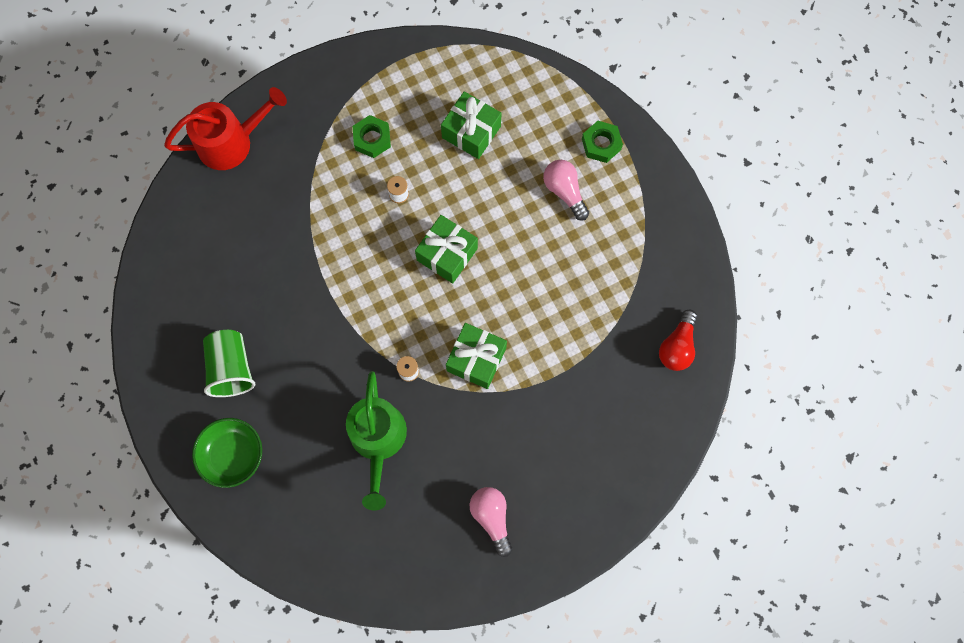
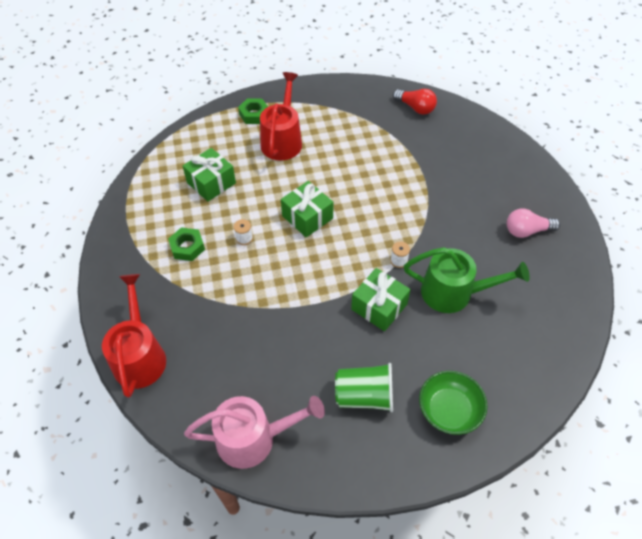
camera: 75 degrees left, 20 degrees down
(168, 275) = (253, 438): none -> pink watering can
(476, 359) = (399, 216): green gift -> green gift (379, 306)
(564, 191) = (282, 140): pink light bulb -> red watering can

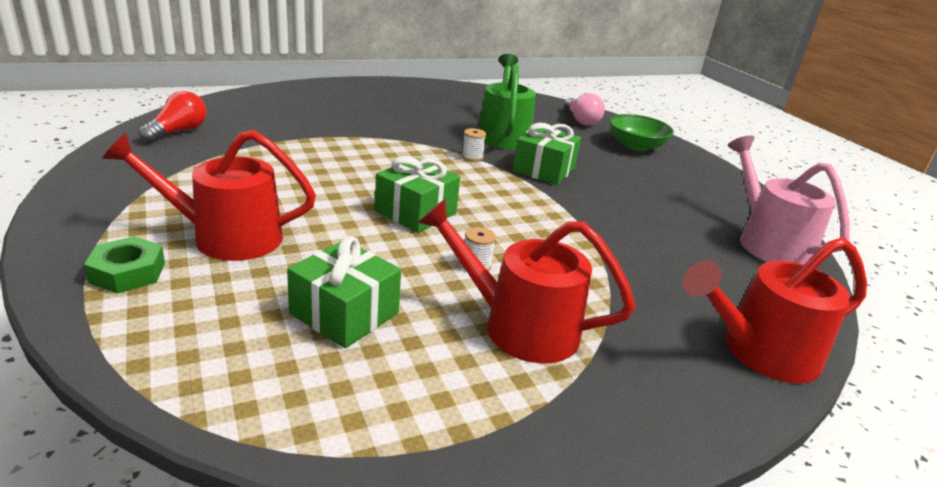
camera: 105 degrees left, 25 degrees down
(187, 247) = (519, 326): green nut -> red watering can
(364, 396) = (658, 181): green cup -> none
(526, 231) = (407, 99): pink light bulb -> pink light bulb (581, 120)

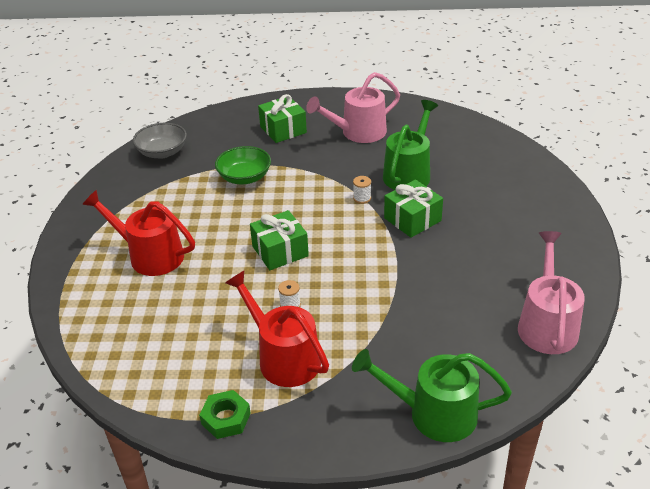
camera: 30 degrees right, 10 degrees up
(128, 272) = (88, 275): green nut -> green nut (226, 418)
(178, 132) = (162, 152): red light bulb -> grey bowl
(344, 313) = (187, 326): green gift -> green gift (283, 130)
(419, 107) = (358, 132): none -> pink watering can
(581, 120) = (500, 159): pink light bulb -> none
(636, 146) = (527, 198): green bowl -> green bowl (244, 177)
(761, 352) = (433, 413): red watering can -> green watering can

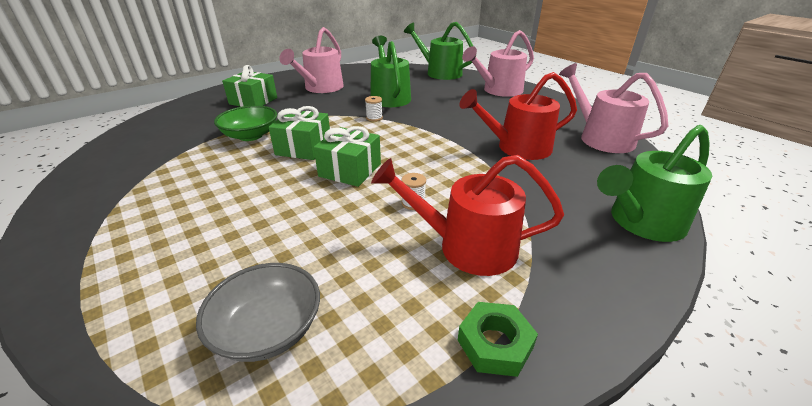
camera: 40 degrees left, 5 degrees down
(150, 255) = (202, 227): red watering can -> red watering can (517, 148)
(162, 152) = (134, 144): grey bowl -> grey bowl (268, 329)
(412, 219) = (429, 117): green gift -> green gift (303, 147)
(512, 153) = (440, 73): none -> green watering can
(540, 211) = (499, 90): none -> pink watering can

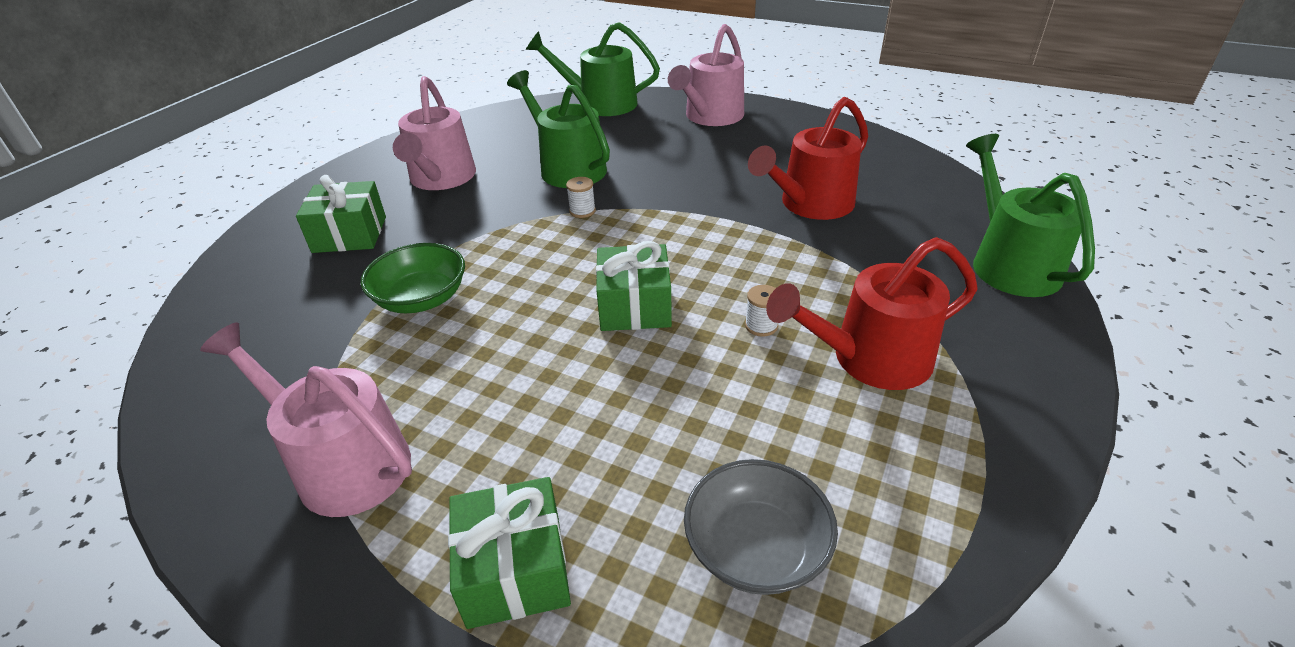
camera: 25 degrees left, 5 degrees up
(303, 147) = (530, 292): green gift -> green gift (515, 570)
(495, 344) = (987, 454): green nut -> none
(600, 138) = (889, 161): pink watering can -> pink watering can (343, 463)
(641, 222) = (1009, 263): green watering can -> green watering can turned 135 degrees clockwise

